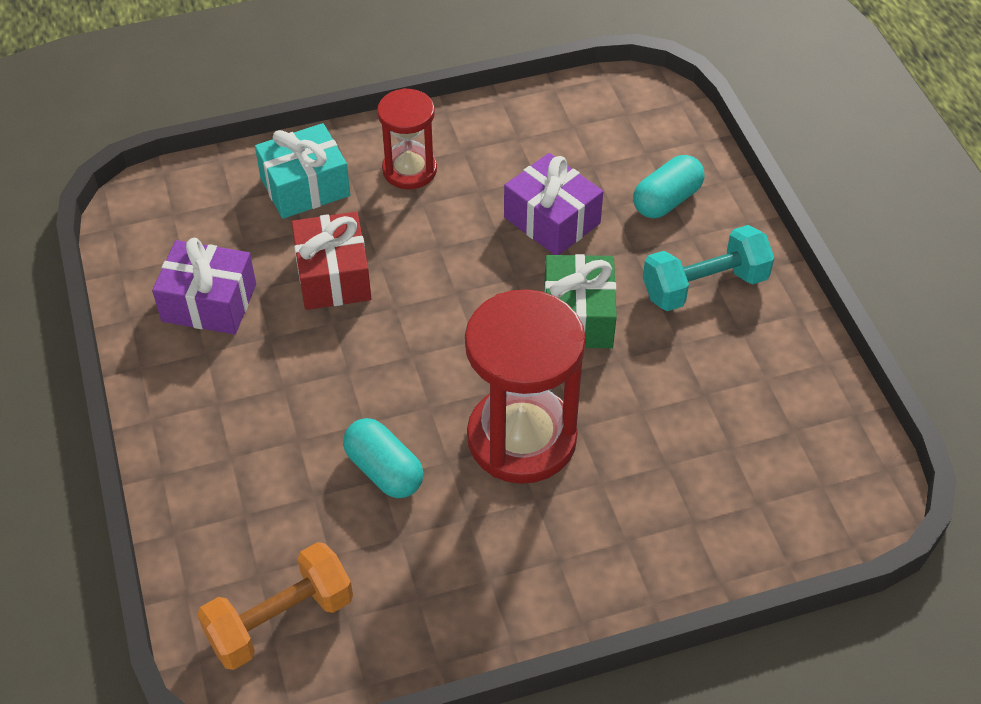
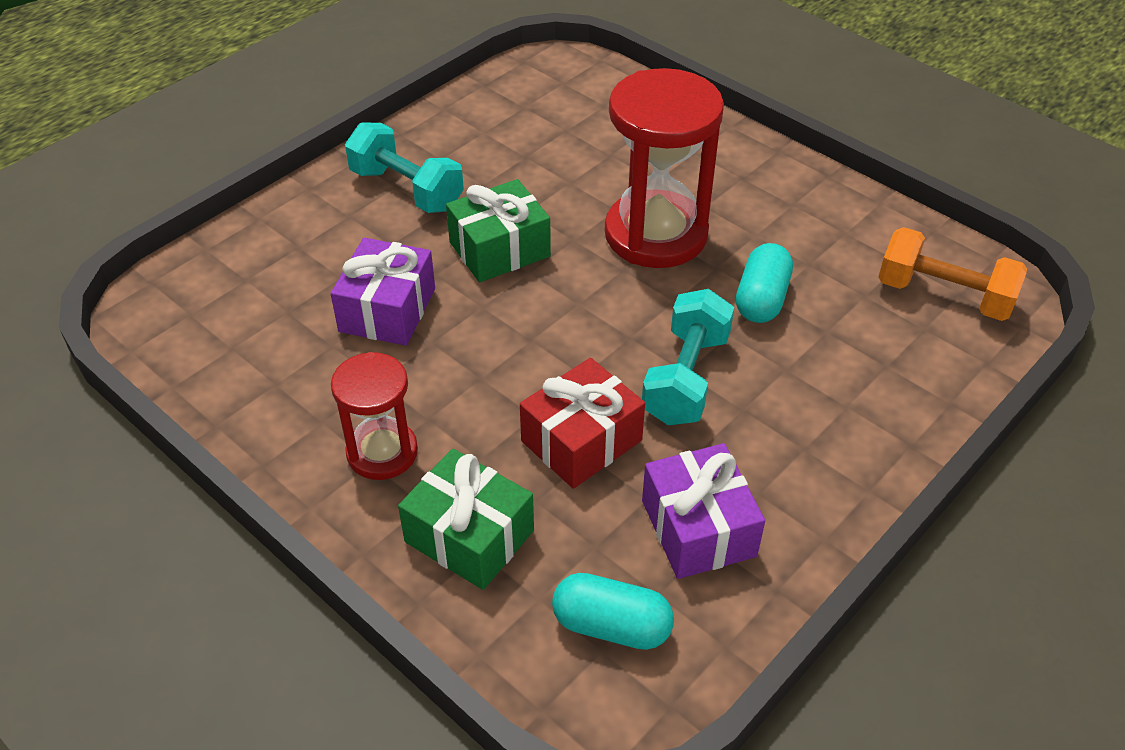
camera: 120 degrees left, 5 degrees down
(305, 187) = (469, 536): turquoise gift -> green gift
(341, 367) = (686, 378): none -> turquoise dumbbell
(666, 200) = (309, 244): turquoise capsule -> turquoise capsule (611, 626)

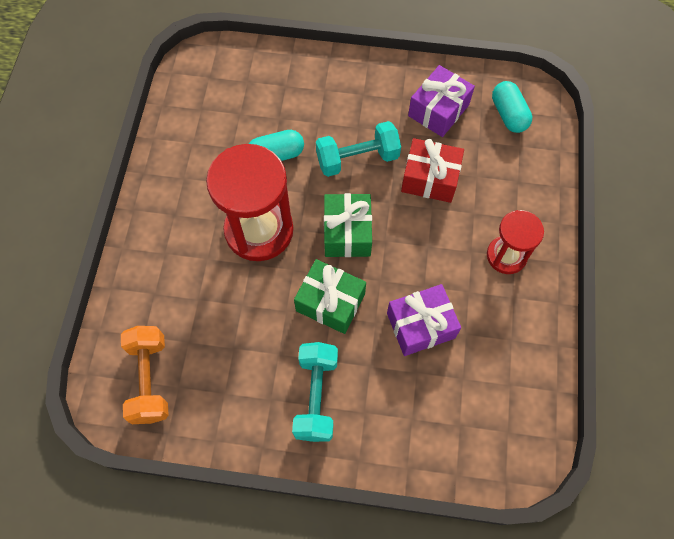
camera: 125 degrees left, 20 degrees up
(469, 536) = (515, 189): green gift -> green gift (347, 233)
(944, 296) = (216, 82): orange dumbbell -> orange dumbbell (150, 379)

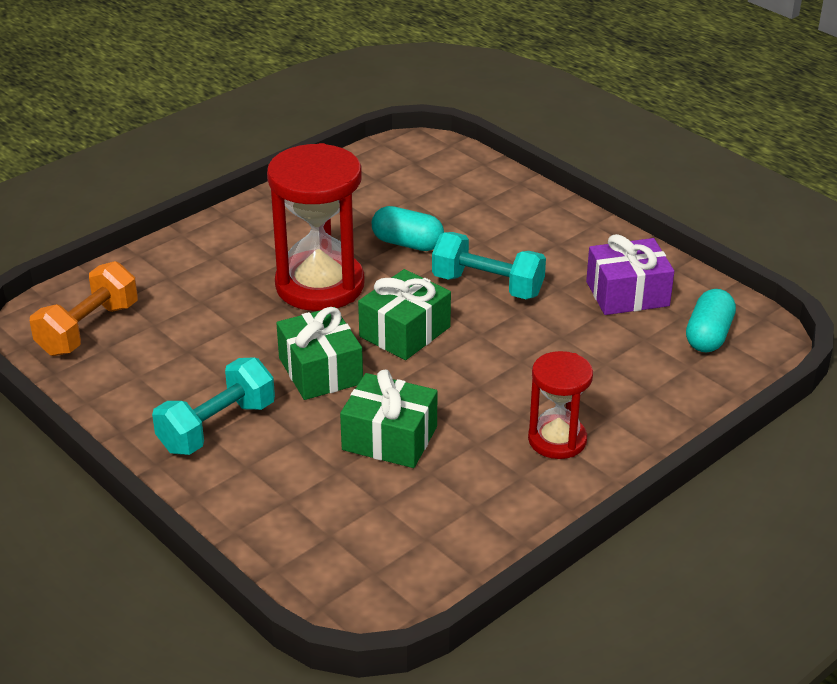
camera: 40 degrees right, 30 degrees down
(420, 325) = (389, 438): purple gift -> green gift
(430, 179) = (548, 338): red gift -> none

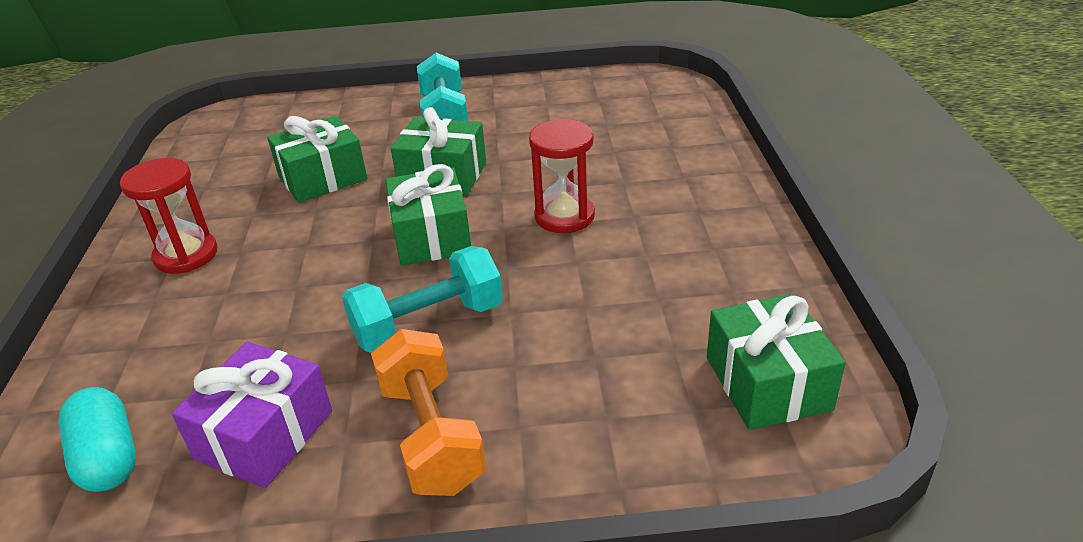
camera: 130 degrees right, 0 degrees up
(88, 329) = (632, 98): orange dumbbell -> orange dumbbell (431, 435)
(320, 285) = (564, 216): red hourglass -> red hourglass, size x0.58
(405, 167) = (767, 383): none -> green gift
(407, 243) = (576, 302): turquoise capsule -> none

